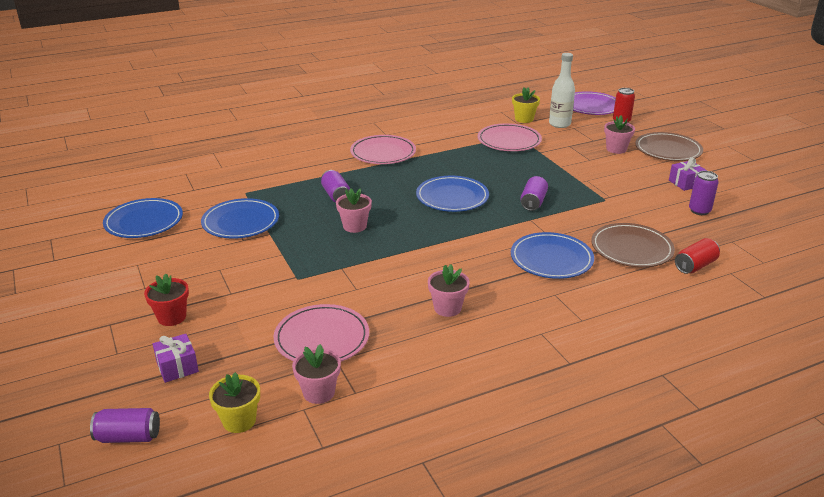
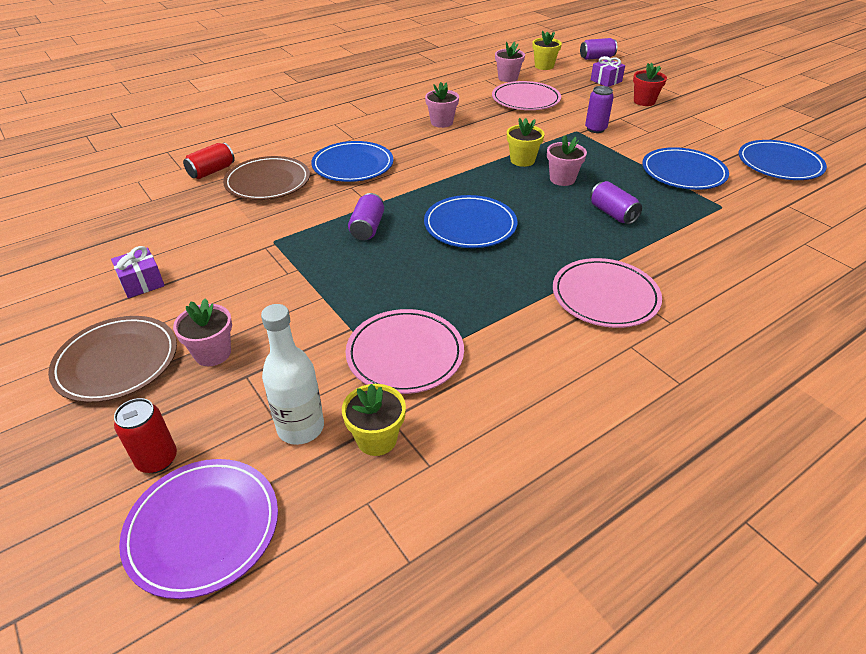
camera: 170 degrees right, 10 degrees up
(379, 248) = (522, 160): none -> yellow flower pot
(699, 211) = (158, 236): purple can -> purple can (595, 129)

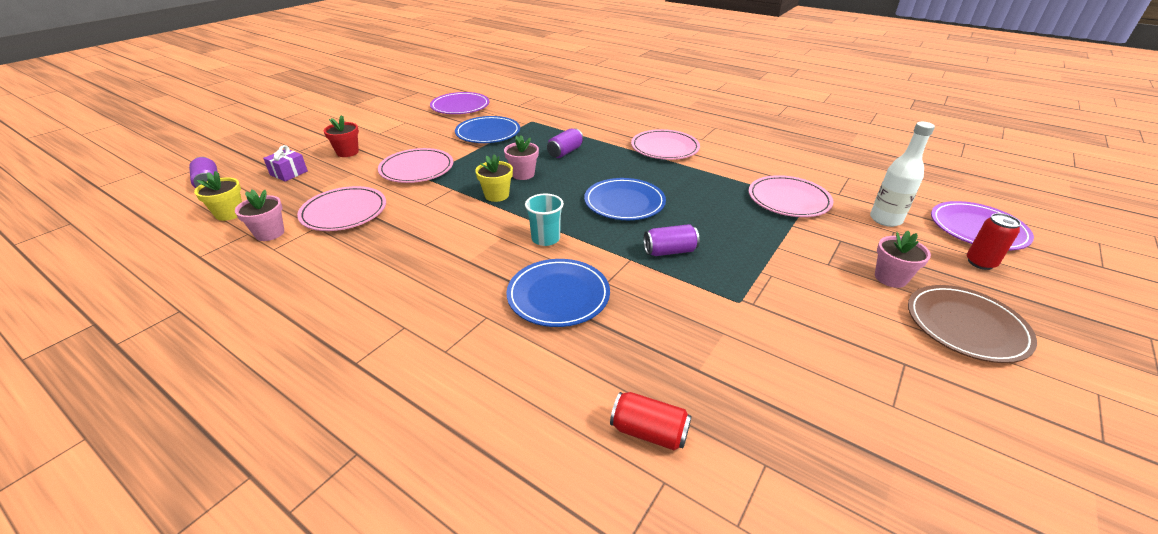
camera: 110 degrees left, 5 degrees down
(142, 282) = (887, 368): purple gift -> none
(268, 182) = (638, 354): brown plate -> none
(376, 439) = (856, 194): yellow flower pot -> none
(431, 172) = (545, 239): none -> turquoise cup
(441, 122) = (420, 257): pink flower pot -> none
(595, 129) = (417, 169): purple can -> pink plate
(779, 164) = (460, 106): blue plate -> purple plate

